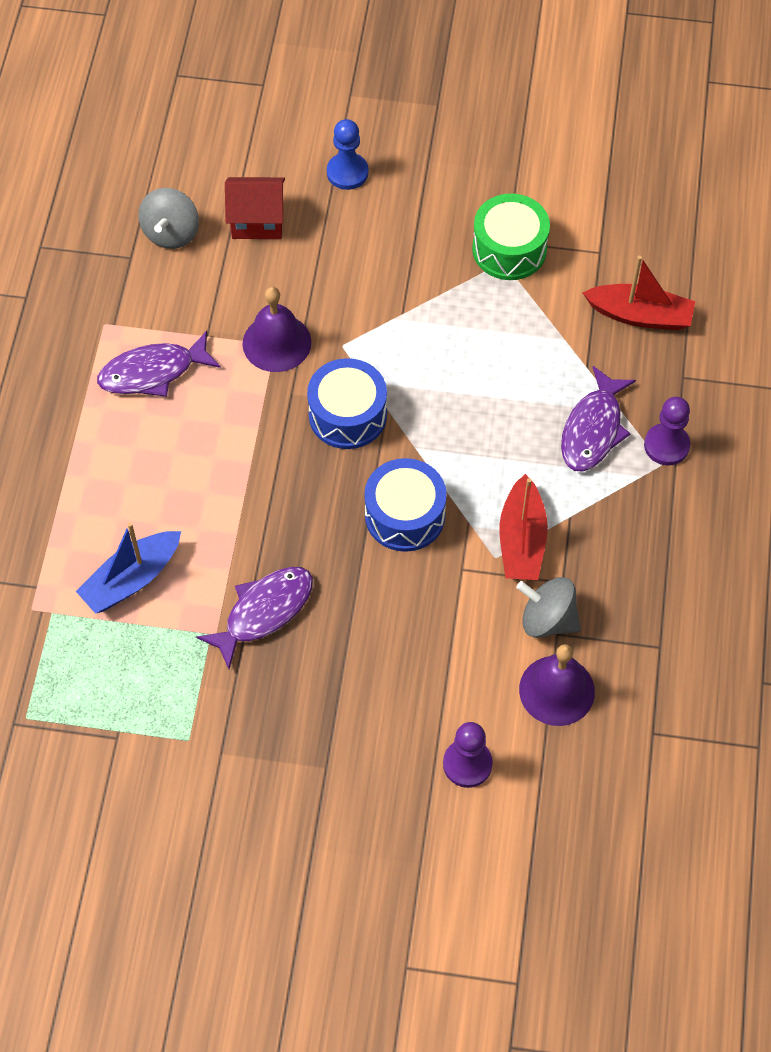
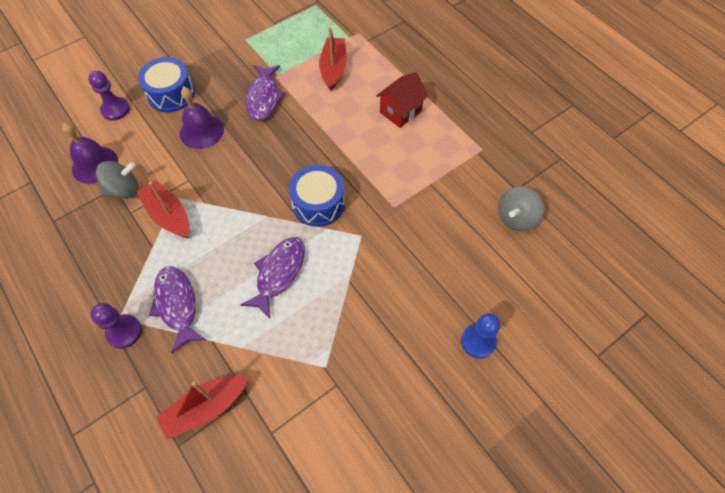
camera: 135 degrees right, 0 degrees up
(131, 579) = (333, 69): blue boat -> red boat
(153, 372) = (432, 147): purple fish -> purple fish (279, 273)
(171, 233) = (516, 218): grey spinning top -> grey spinning top turned 105 degrees counterclockwise
(257, 221) = (485, 264): red house -> red house (400, 111)
(276, 342) = (394, 209): purple bell -> purple bell (201, 131)
(405, 515) = (240, 181): blue drum -> blue drum (171, 94)
(509, 249) = (330, 379): green drum -> none

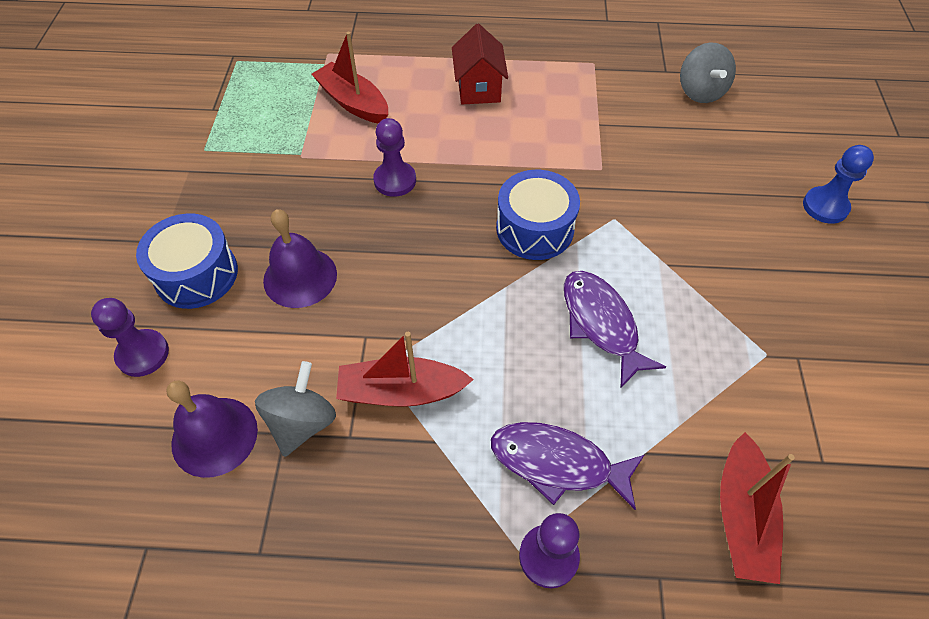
camera: 50 degrees left, 5 degrees down
(263, 97) = (320, 186): purple fish -> none
(296, 123) = (395, 180): none -> purple pawn

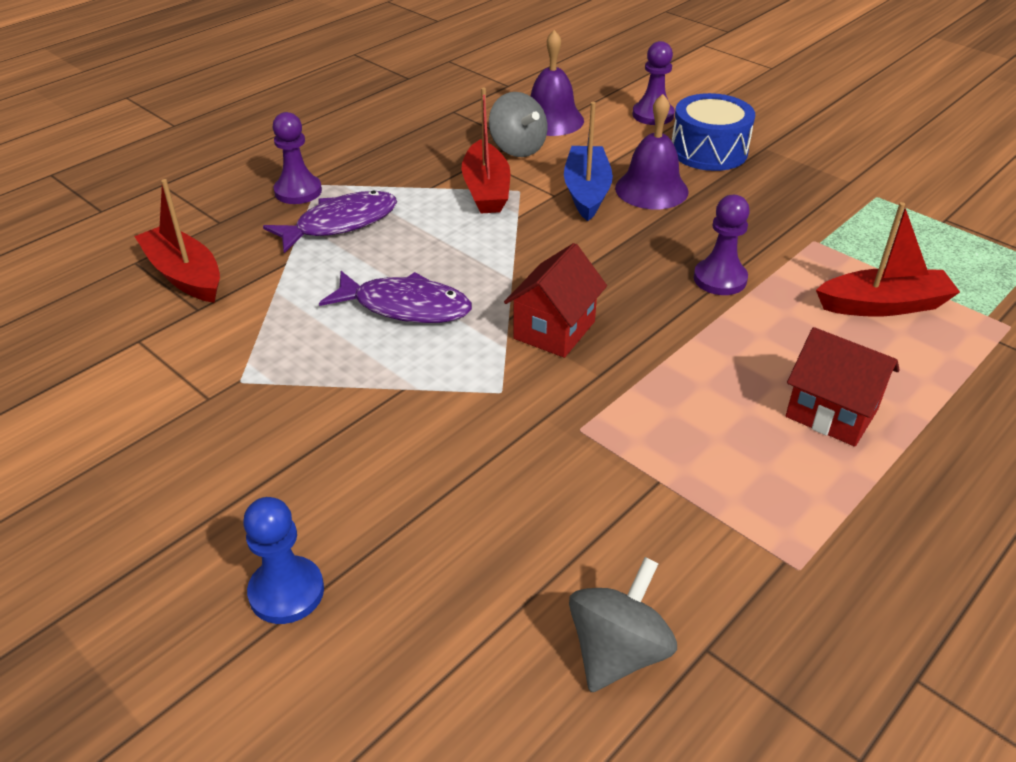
camera: 130 degrees right, 15 degrees down
(341, 317) = (586, 192): none -> blue boat
(401, 392) = (486, 190): red boat -> red boat turned 135 degrees clockwise
(534, 229) = (554, 330): blue drum -> red house
(700, 92) = (617, 651): grey spinning top -> grey spinning top turned 90 degrees clockwise

